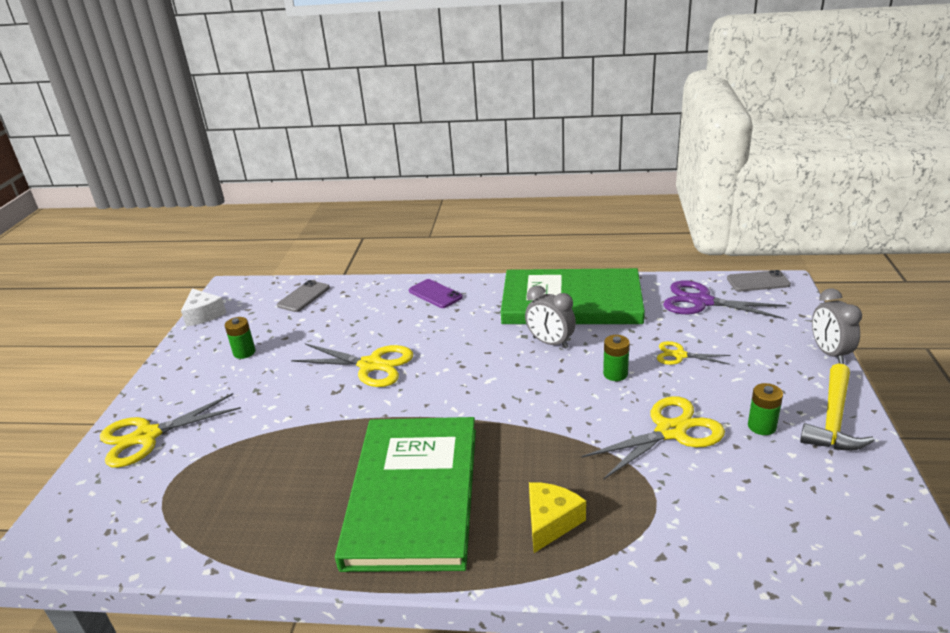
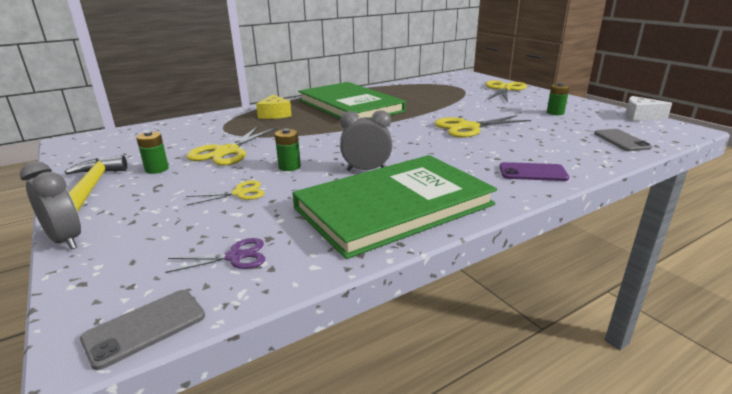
camera: 140 degrees right, 5 degrees down
(702, 302) = (235, 257): purple scissors -> purple scissors, size x0.56

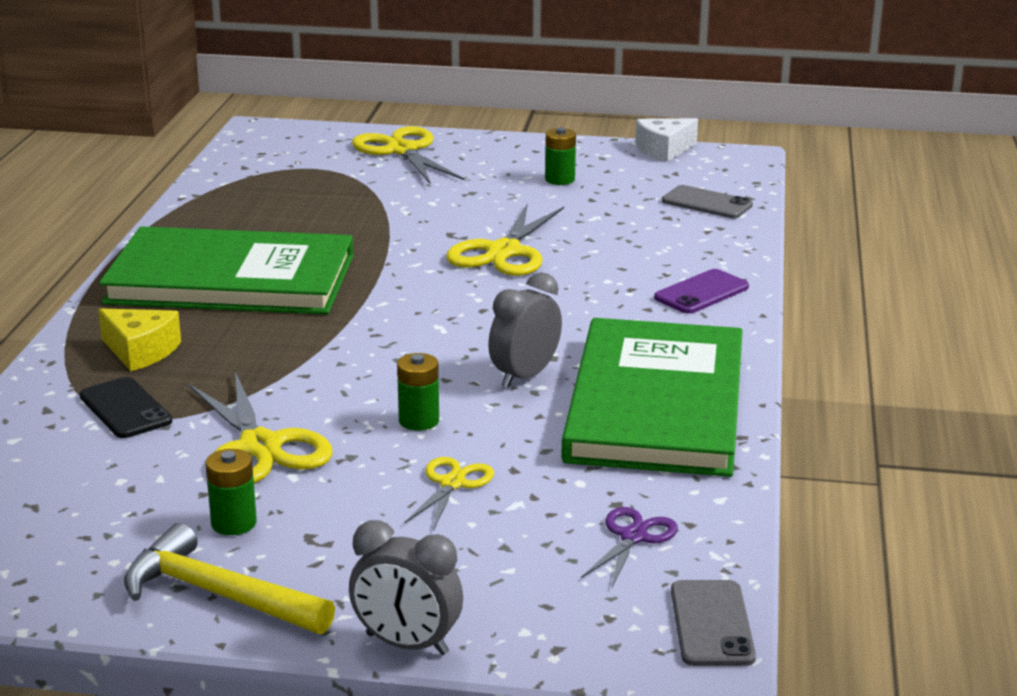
camera: 50 degrees left, 0 degrees up
(66, 240) = (407, 644): grey clock -> grey clock turned 150 degrees counterclockwise
(229, 127) = (125, 409): none -> black phone

